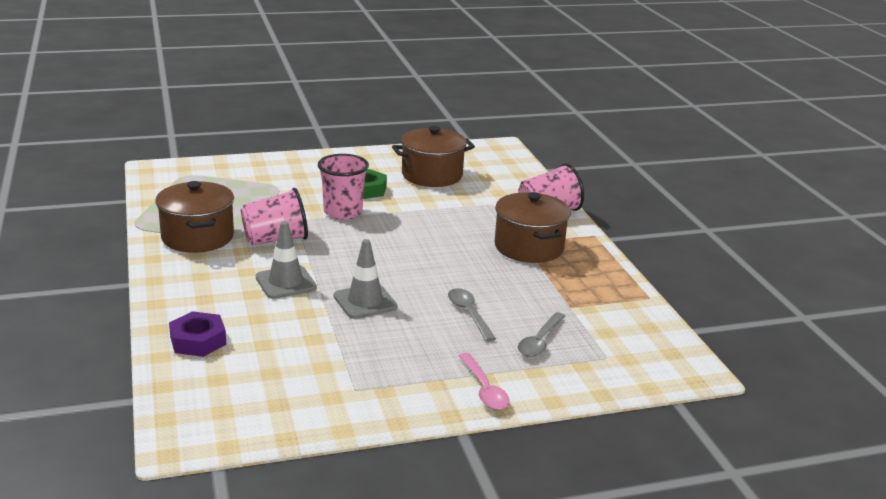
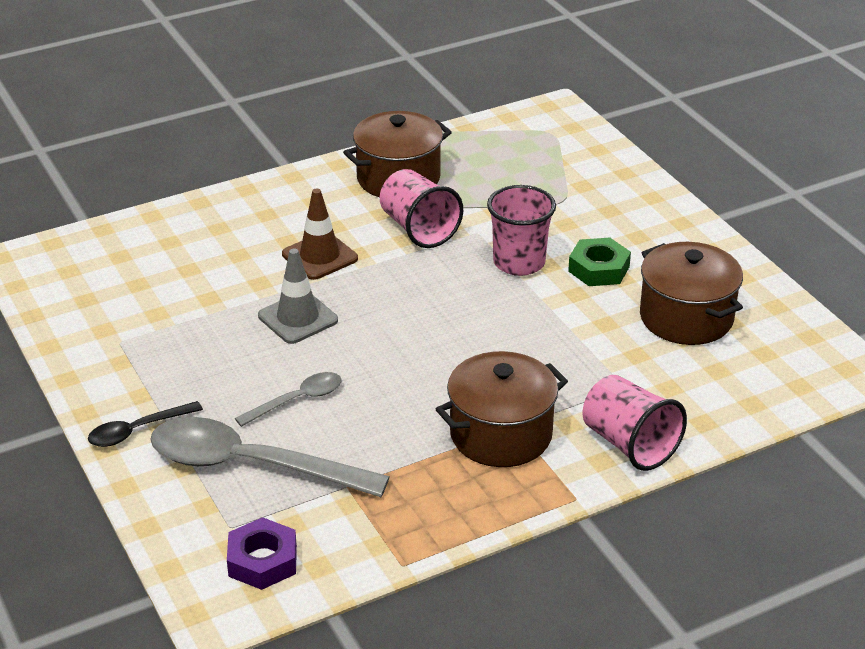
camera: 80 degrees right, 10 degrees up
(198, 340) = (184, 229): purple nut -> purple nut (262, 561)
(286, 282) = (320, 256): grey traffic cone -> brown traffic cone
(484, 389) = (137, 431): pink spoon -> black spoon
(540, 341) = (251, 465): grey spoon -> grey spoon, size x2.01

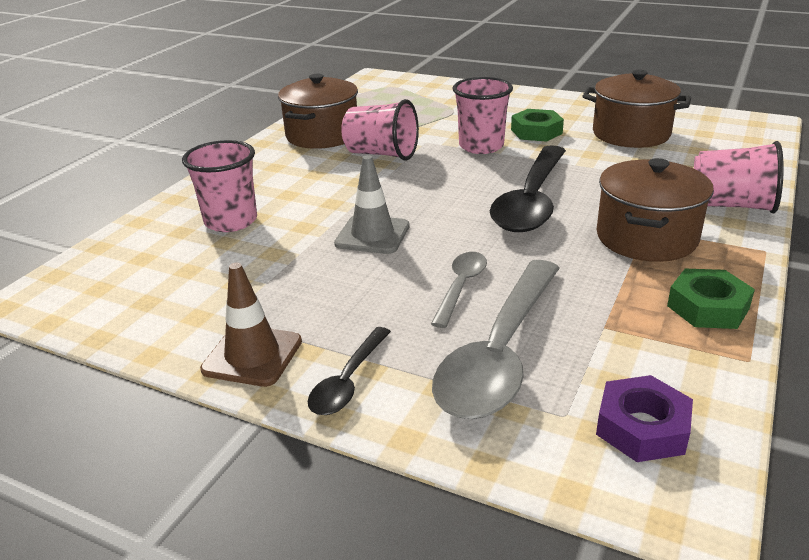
camera: 35 degrees left, 5 degrees down
(214, 249) = (231, 221): none -> pink cup
(251, 465) = (500, 353): grey spoon -> grey spoon turned 45 degrees counterclockwise
(320, 256) = (330, 193): brown traffic cone -> brown traffic cone (252, 355)
(443, 514) = (708, 307): none -> green nut
(467, 349) = (531, 201): none -> black spoon

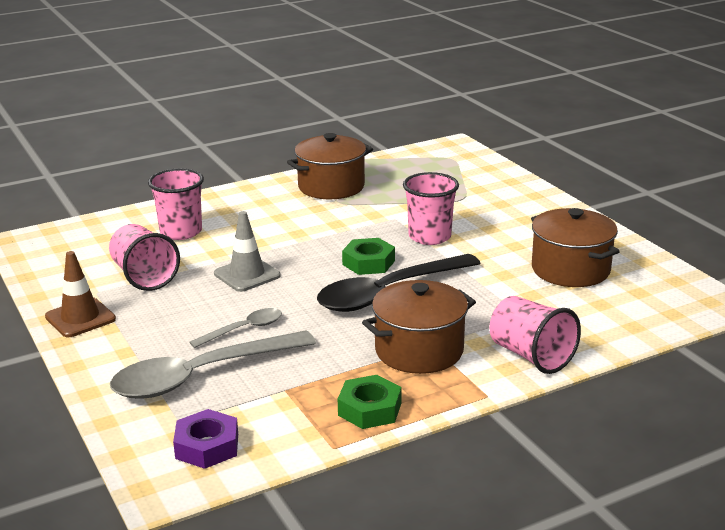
camera: 35 degrees right, 5 degrees down
(348, 381) = (105, 352): black spoon -> none
(381, 154) = (347, 217): pink cup -> pink cup (144, 276)
(536, 132) = (495, 240): green nut -> green nut (368, 263)

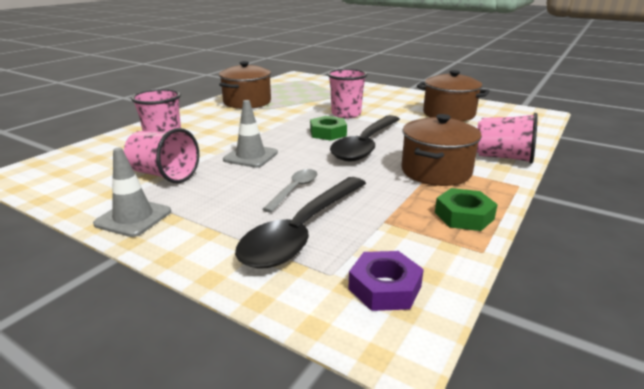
camera: 30 degrees left, 0 degrees up
(80, 318) = (133, 218): brown traffic cone -> grey traffic cone
(201, 376) = (302, 231): grey spoon -> black spoon

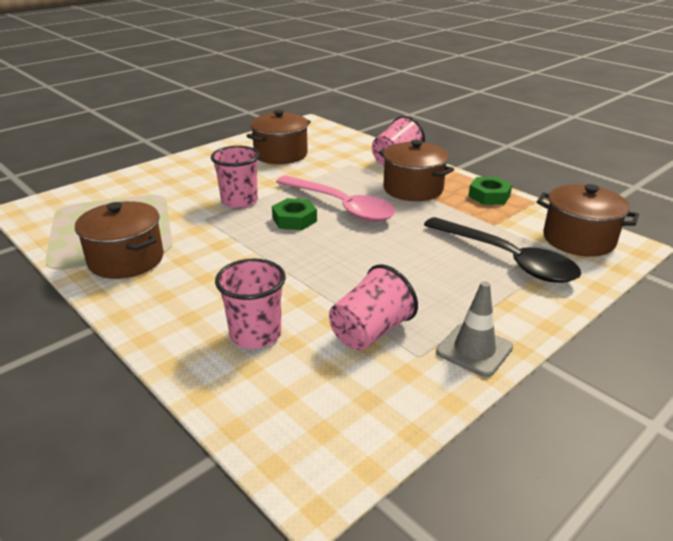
camera: 75 degrees left, 5 degrees up
(250, 156) = (339, 271): grey traffic cone -> none
(294, 190) = (431, 254): grey spoon -> none
(365, 145) = (341, 206): black spoon -> pink spoon
(385, 288) = (578, 239): purple nut -> brown pot

